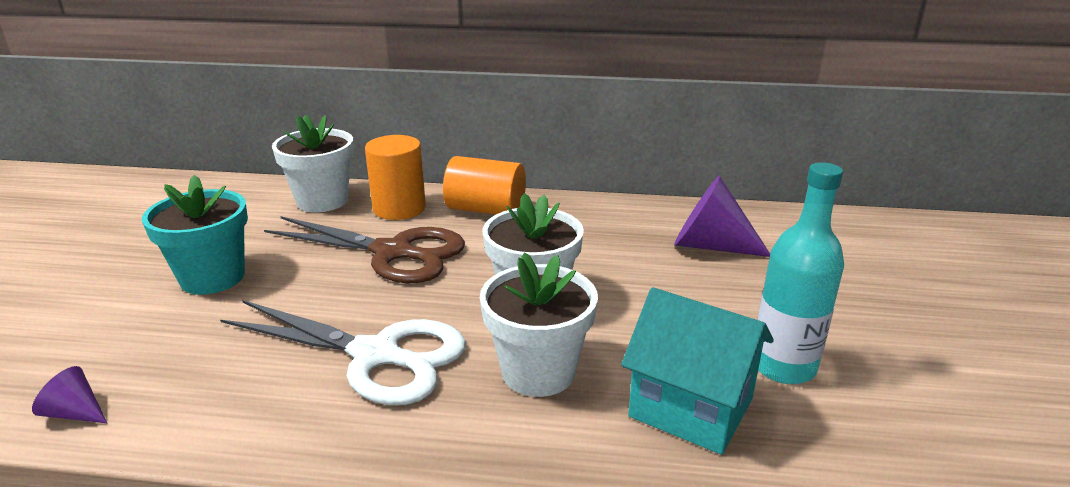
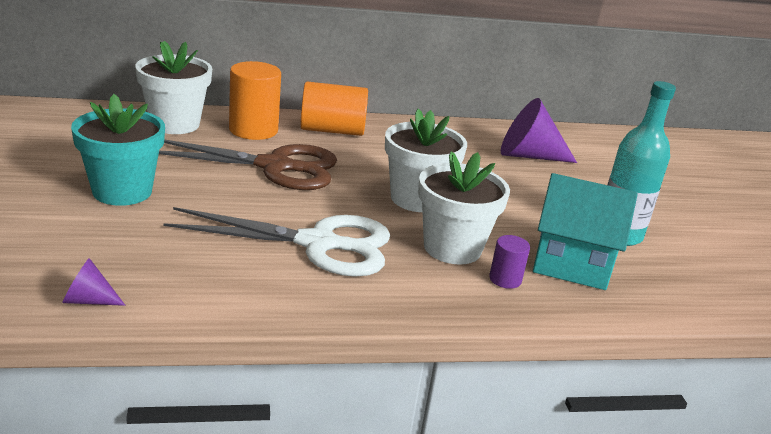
camera: 20 degrees left, 0 degrees up
(583, 424) = (505, 279): none -> purple cylinder

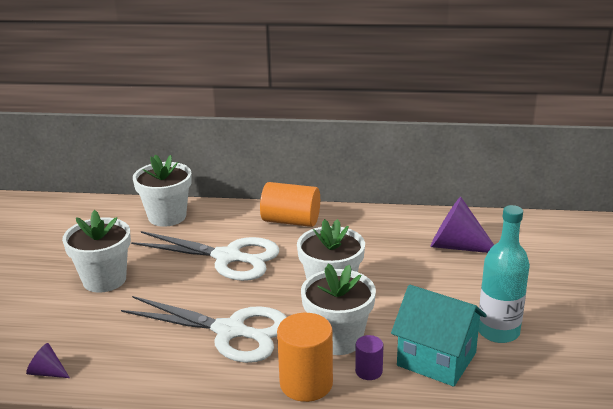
camera: 20 degrees right, 0 degrees up
(122, 191) = (104, 280): turquoise flower pot -> white flower pot
(253, 130) = (226, 221): orange cylinder -> orange cylinder (306, 383)
(275, 167) = (228, 257): brown scissors -> white scissors

